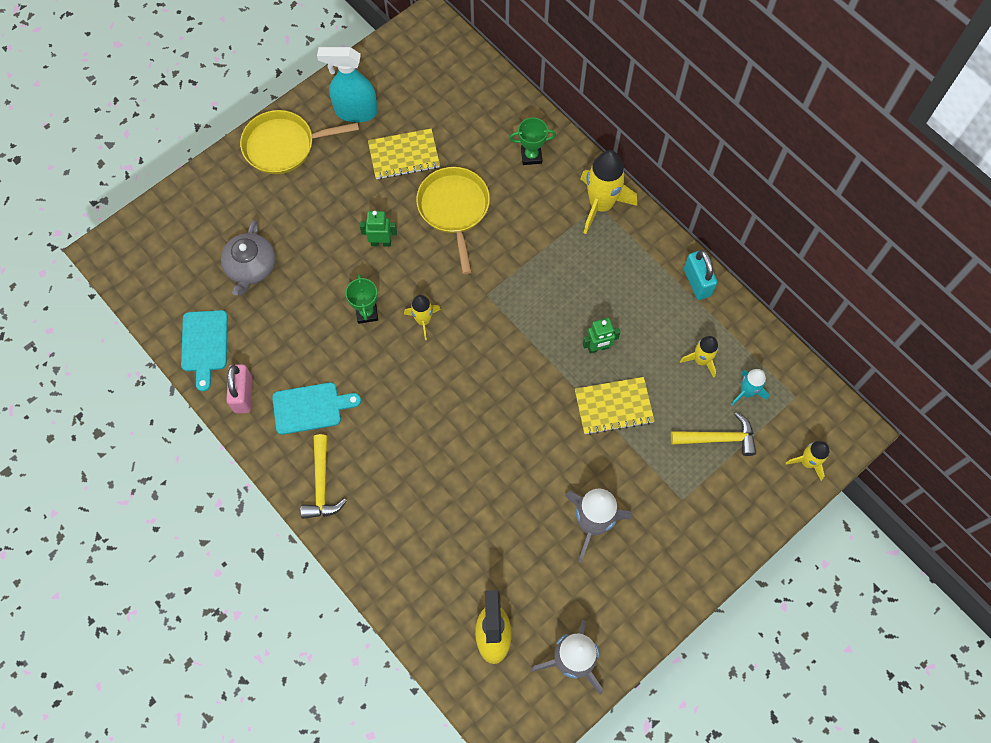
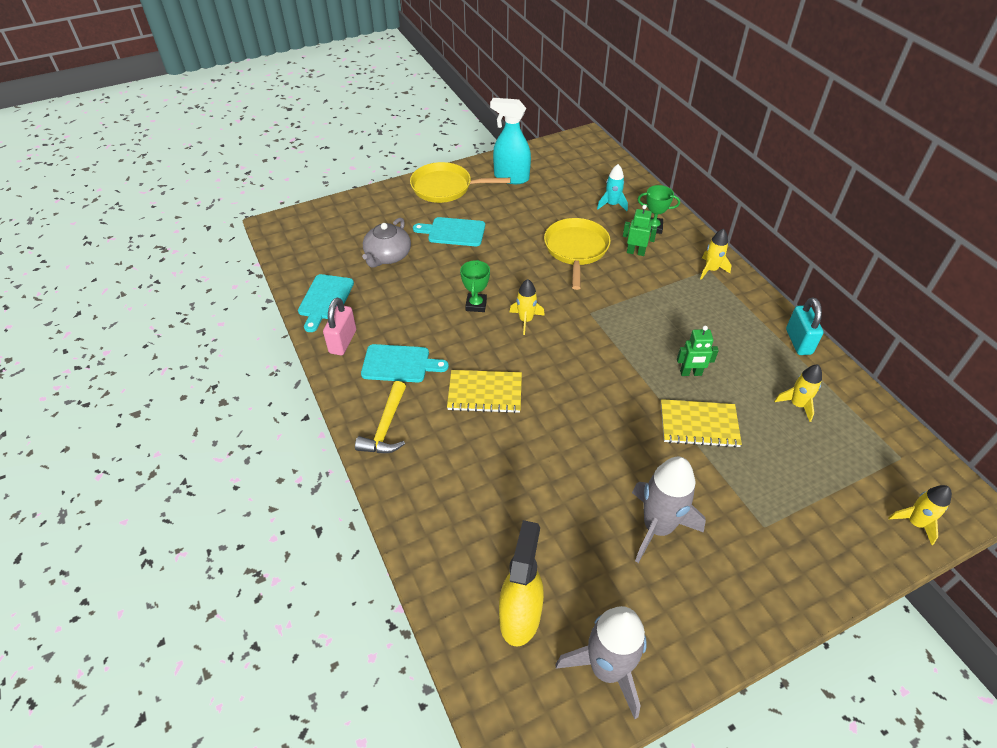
camera: 15 degrees right, 20 degrees down
(313, 214) = (453, 232): none -> turquoise cutting board
(381, 242) = (505, 260): green robot -> green robot (635, 252)
(404, 155) = (542, 209): yellow notebook -> yellow notebook (485, 393)
(601, 205) = (711, 270): yellow rocket -> yellow rocket, size x0.56
(718, 438) = (811, 477): yellow hammer -> none
(746, 392) = (845, 442): turquoise rocket -> turquoise rocket (612, 205)

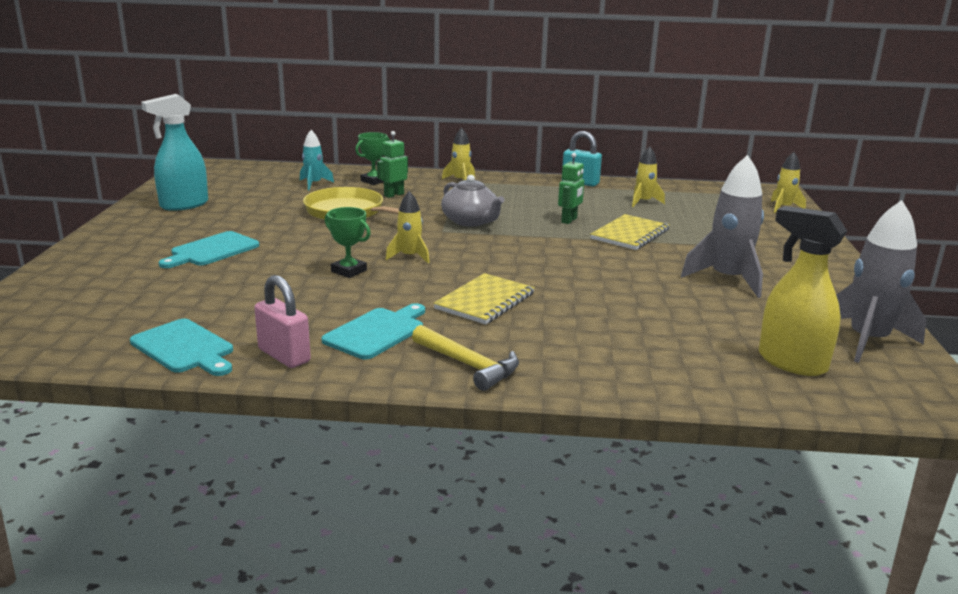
camera: 60 degrees left, 25 degrees down
(387, 256) = (179, 292): grey teapot -> grey teapot (471, 221)
(445, 187) = (128, 234): yellow pan -> none

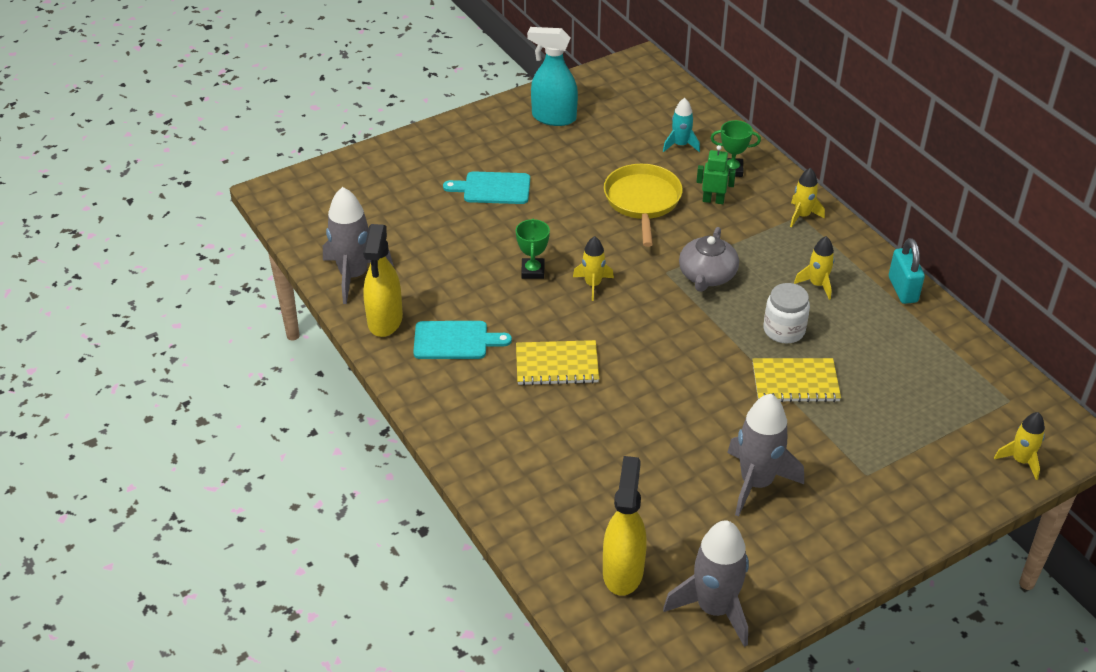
camera: 55 degrees right, 20 degrees up
(184, 348) = (354, 276): turquoise cutting board -> grey rocket
(284, 356) = (385, 321): pink padlock -> yellow spray bottle
(468, 365) = (452, 407): yellow hammer -> none
(569, 220) = (784, 330): green robot -> white jar
(643, 202) = (901, 355): yellow rocket -> yellow rocket (817, 284)

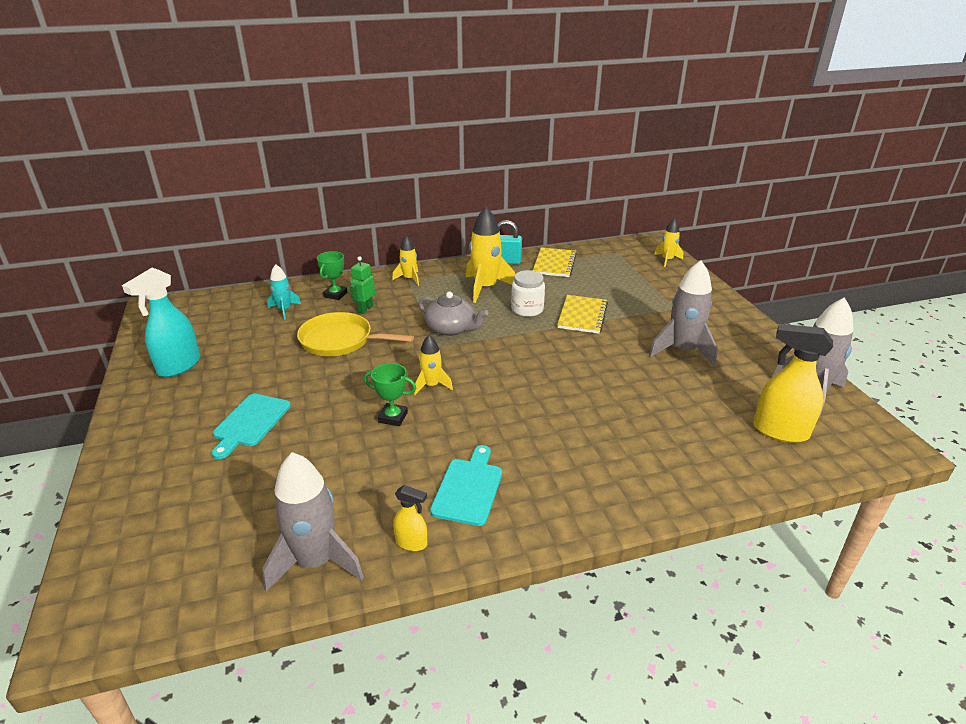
camera: 75 degrees left, 10 degrees down
(385, 321) = (411, 543): yellow spray bottle -> yellow spray bottle, size x0.52
(557, 365) = (528, 425): yellow notebook -> yellow notebook (554, 264)
(817, 284) = (485, 288): yellow rocket -> yellow rocket, size x1.78

